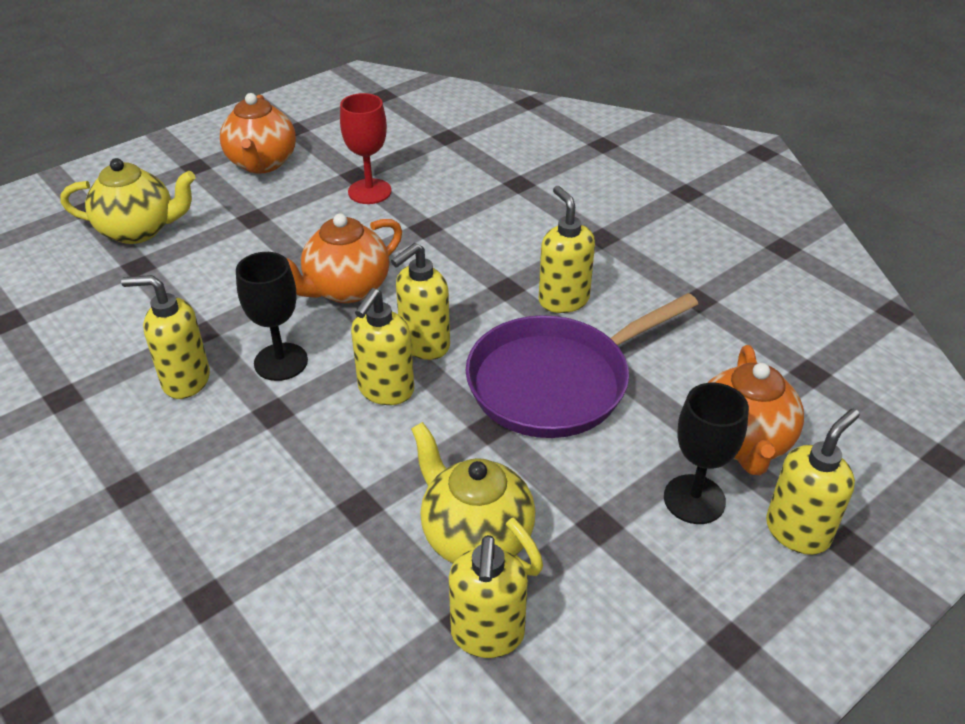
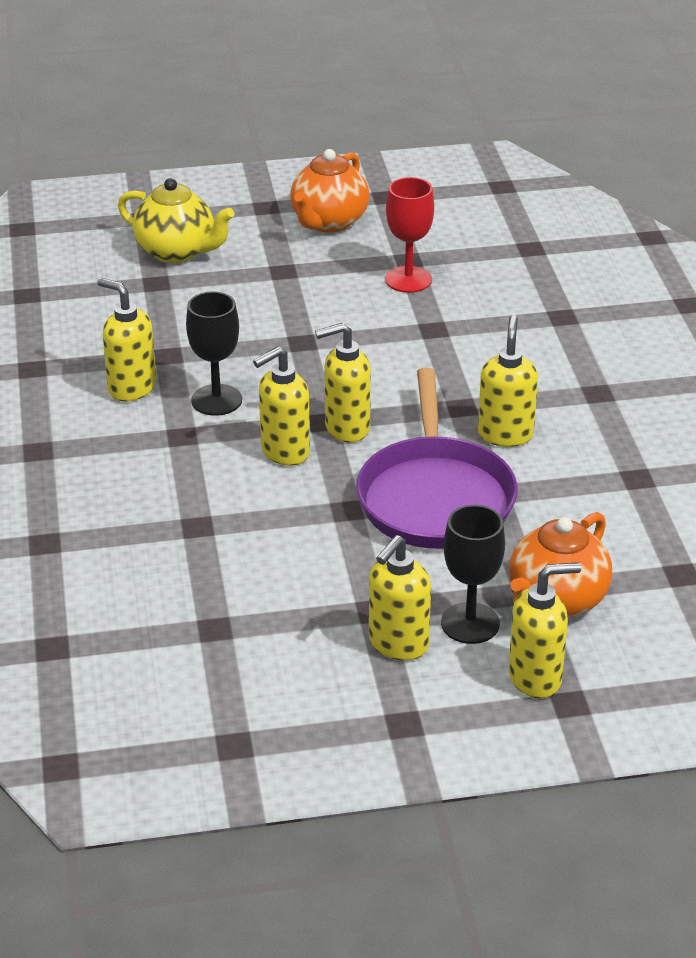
camera: 30 degrees right, 5 degrees down
(346, 289) = (316, 360): orange teapot -> none
(475, 537) = (268, 579): yellow teapot -> none
(487, 635) = (223, 642): yellow soap dispenser -> yellow soap dispenser (398, 644)
(556, 382) = (435, 497): purple pan -> purple pan turned 90 degrees counterclockwise

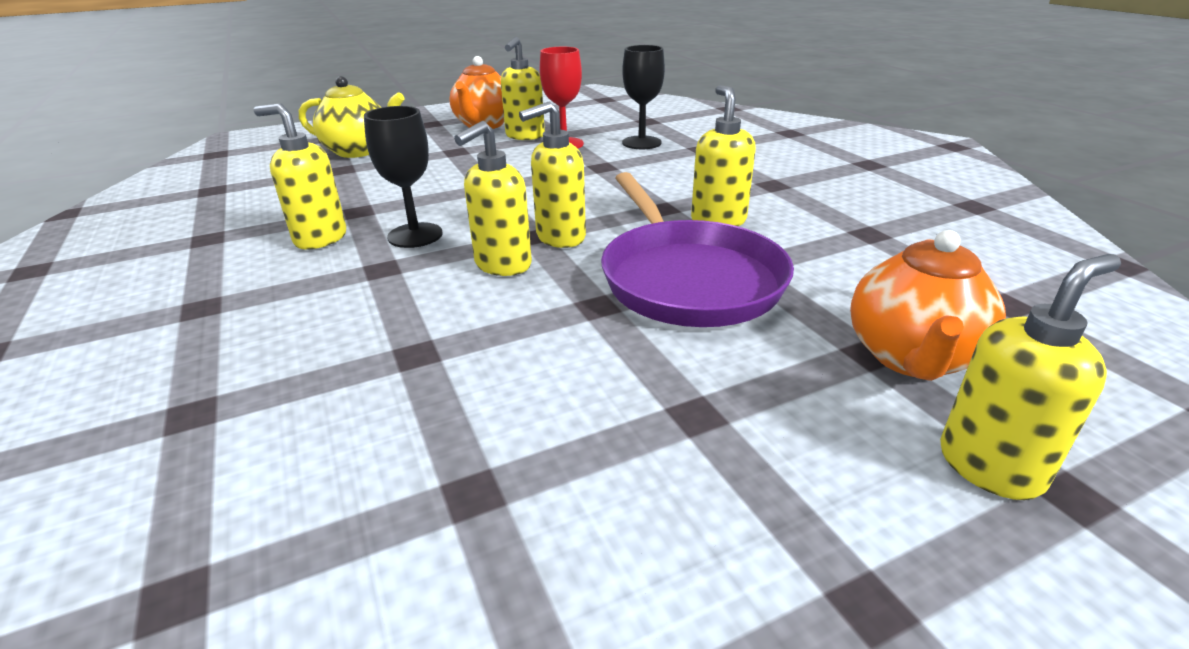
camera: 15 degrees left, 5 degrees down
(398, 644) = (762, 458): yellow soap dispenser -> yellow soap dispenser (525, 136)
(470, 623) = (834, 406): black goblet -> black goblet (641, 143)

